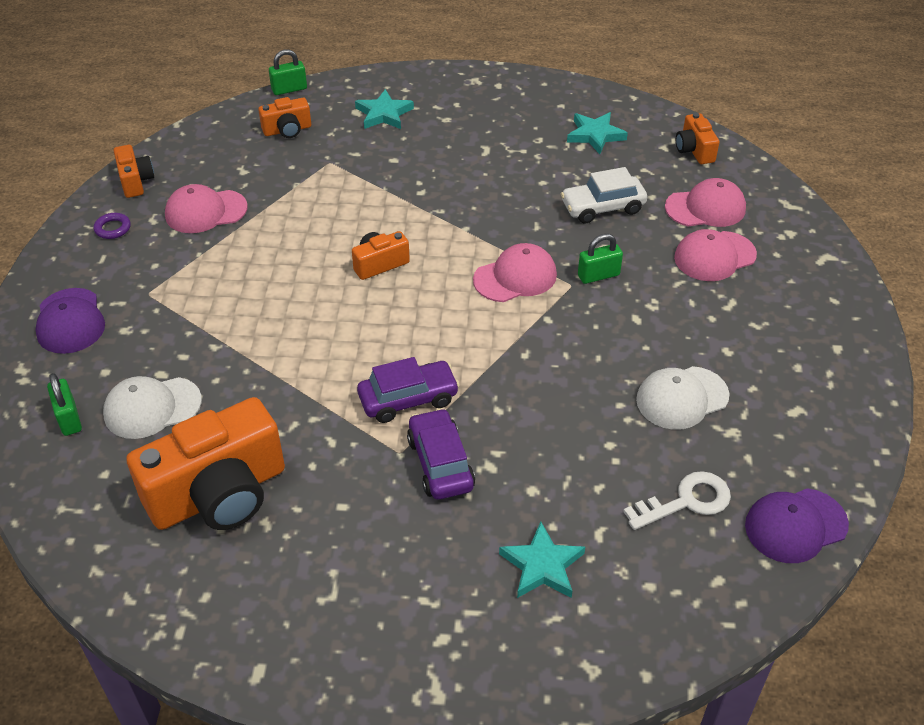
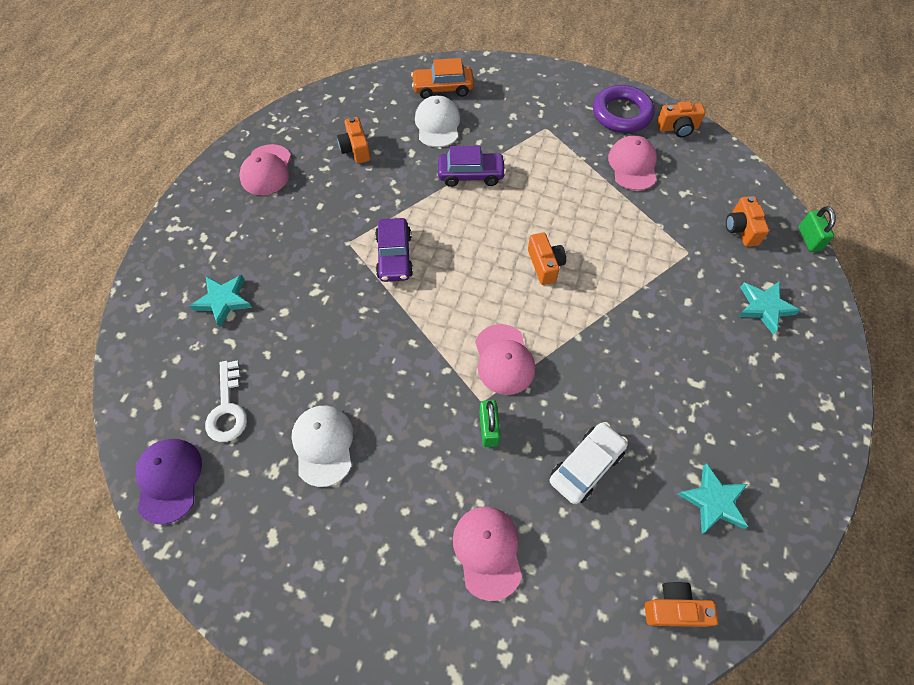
camera: 105 degrees right, 15 degrees up
(69, 418) = (443, 88): green padlock -> orange car
(70, 321) = (529, 90): purple cap -> none
(113, 228) = (621, 114): purple ring -> purple ring, size x2.25
(219, 494) = (355, 149): orange camera -> orange camera, size x0.47
(440, 463) = (330, 263): purple car -> purple car (471, 175)
(602, 207) = (586, 466): white car -> white car turned 45 degrees clockwise
(705, 208) = (566, 576): pink cap -> pink cap (266, 170)

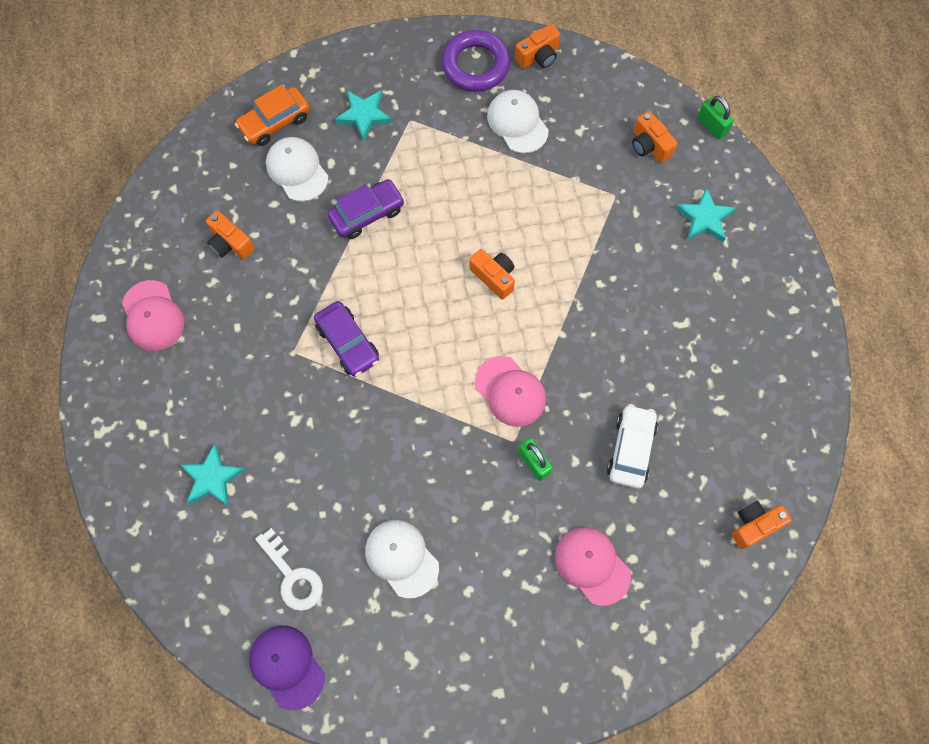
camera: 30 degrees left, 10 degrees up
(632, 165) = (517, 123): pink cap -> white cap
(713, 501) = (743, 421): turquoise star -> turquoise star (364, 115)

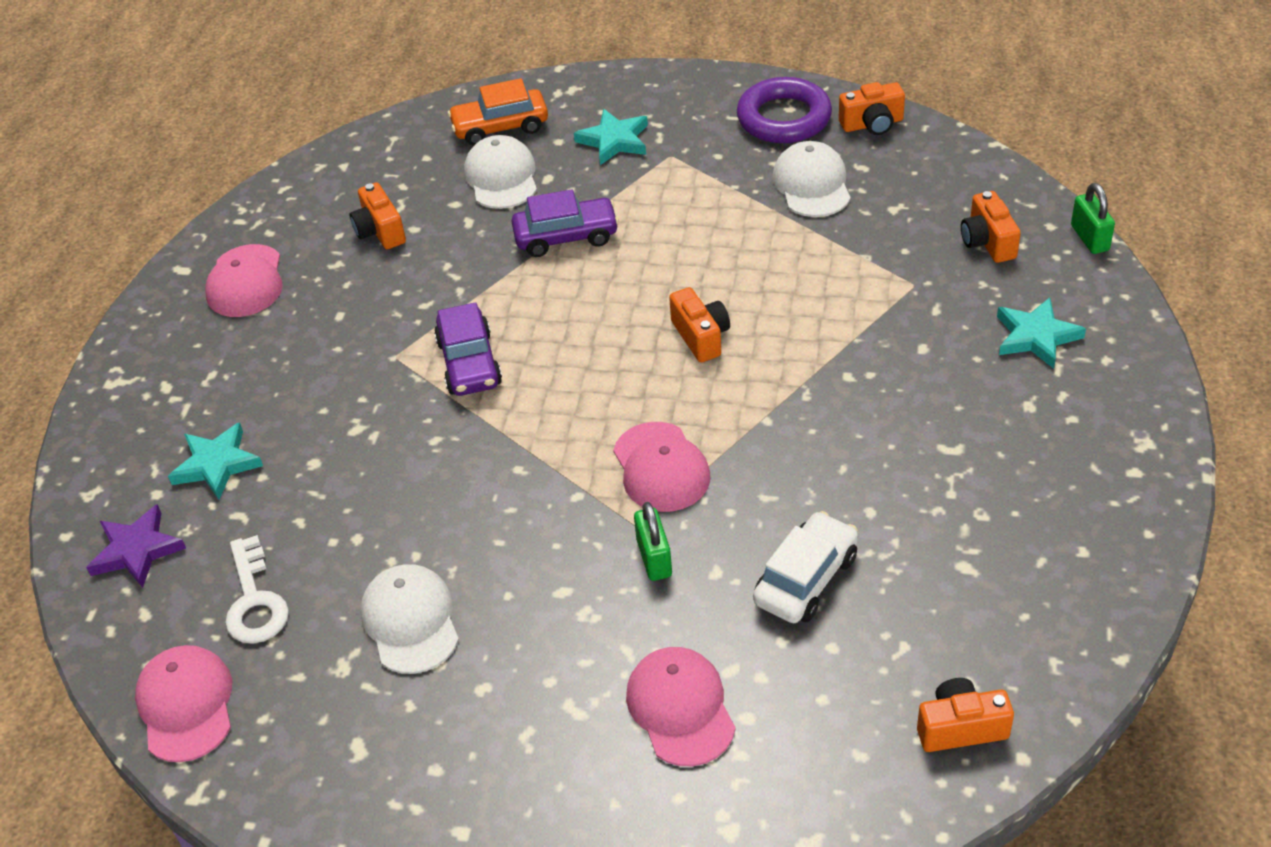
camera: 25 degrees right, 25 degrees down
(192, 563) = (137, 550): none -> purple star
(287, 666) = (186, 705): purple cap -> pink cap

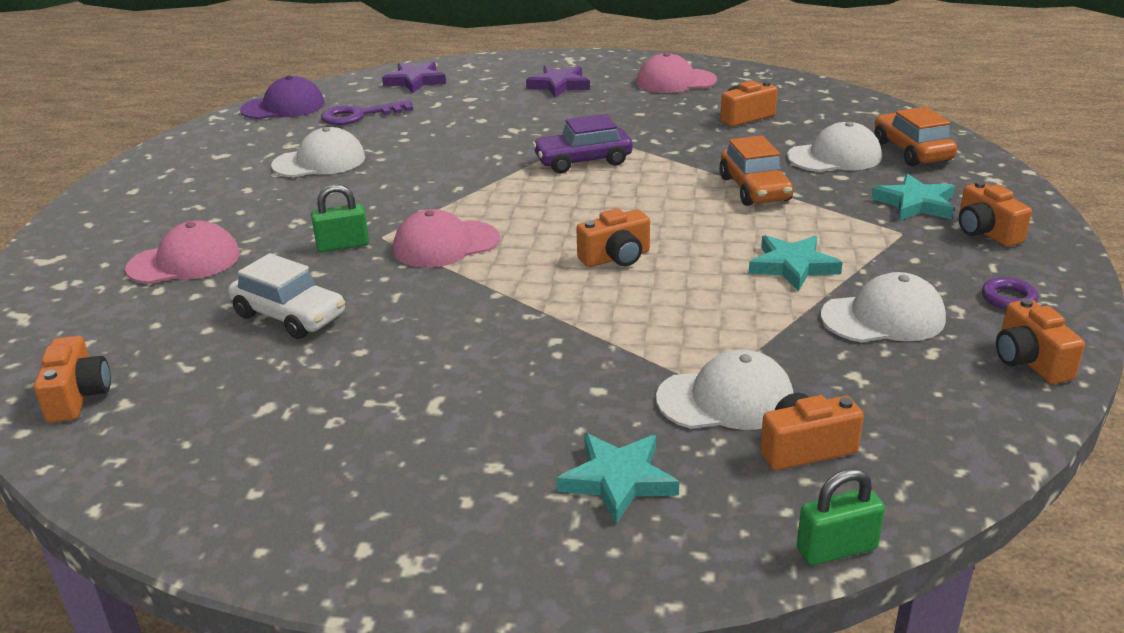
camera: 85 degrees right, 15 degrees down
(186, 705) = (283, 107): pink cap -> purple cap
(216, 390) = (559, 85): none -> purple star
(217, 464) = (486, 93): turquoise star -> turquoise star (792, 266)
(255, 601) = (359, 115): white key -> purple key
(566, 237) = (754, 189): purple car -> orange car
(674, 111) = (986, 232): none -> orange camera
(784, 118) = (1008, 298): purple ring -> purple ring, size x0.44
(931, 277) = (725, 399): none -> white cap

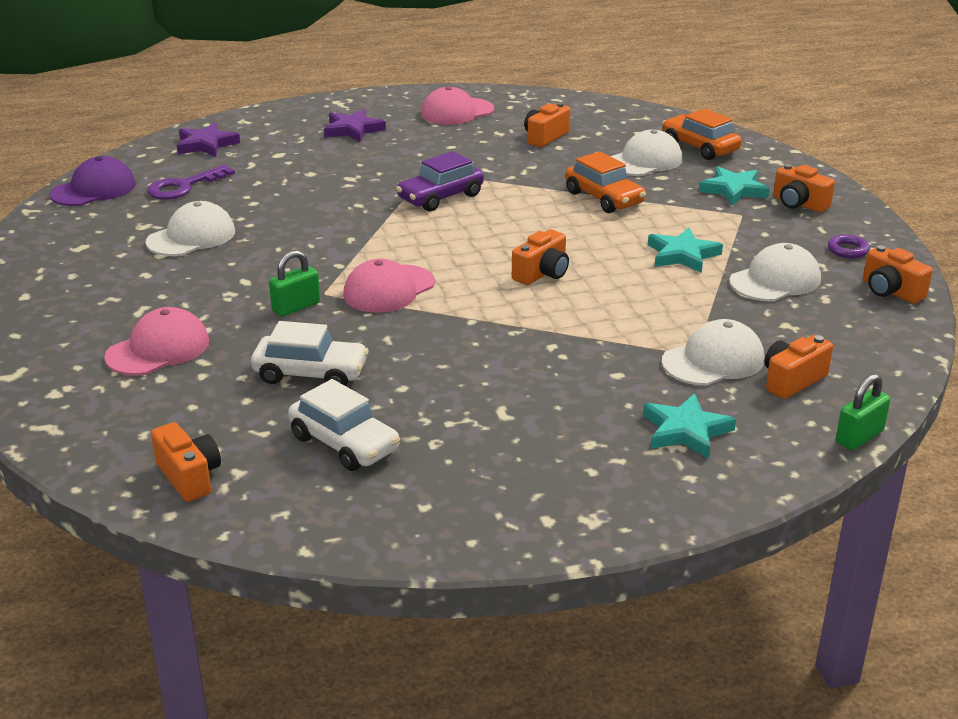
camera: 25 degrees left, 0 degrees up
(247, 398) = (344, 443): none -> white car

